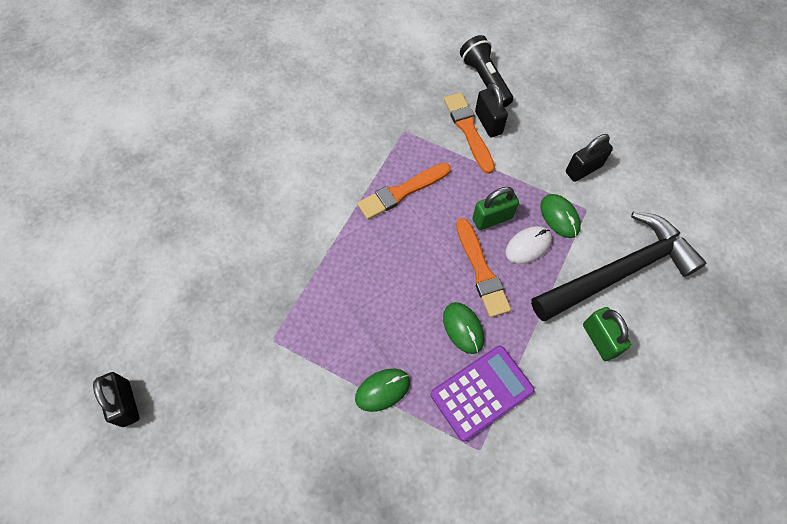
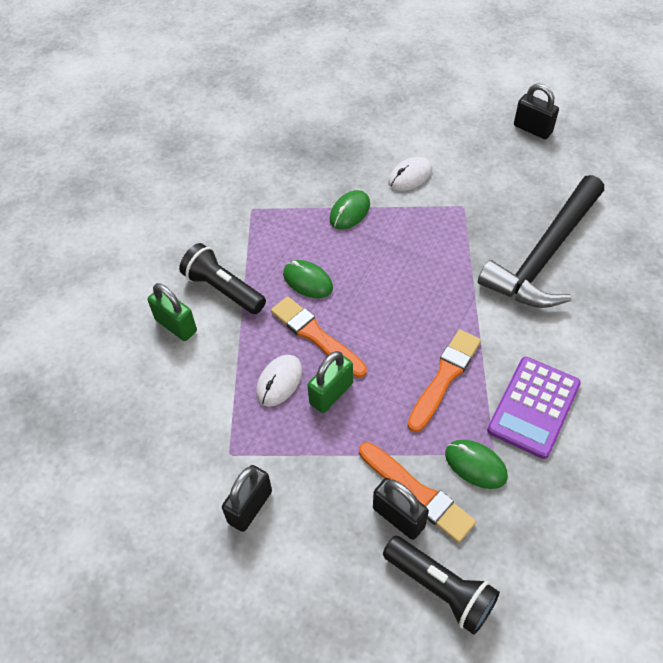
camera: 155 degrees right, 10 degrees down
(295, 406) = (410, 176): none -> white mouse
(481, 392) = (267, 243): purple calculator -> purple calculator (534, 407)
(544, 358) = (223, 289): none -> black flashlight
(559, 217) = (257, 430): green mouse -> green mouse (475, 465)
(619, 271) = (172, 398): black hammer -> black hammer (544, 255)

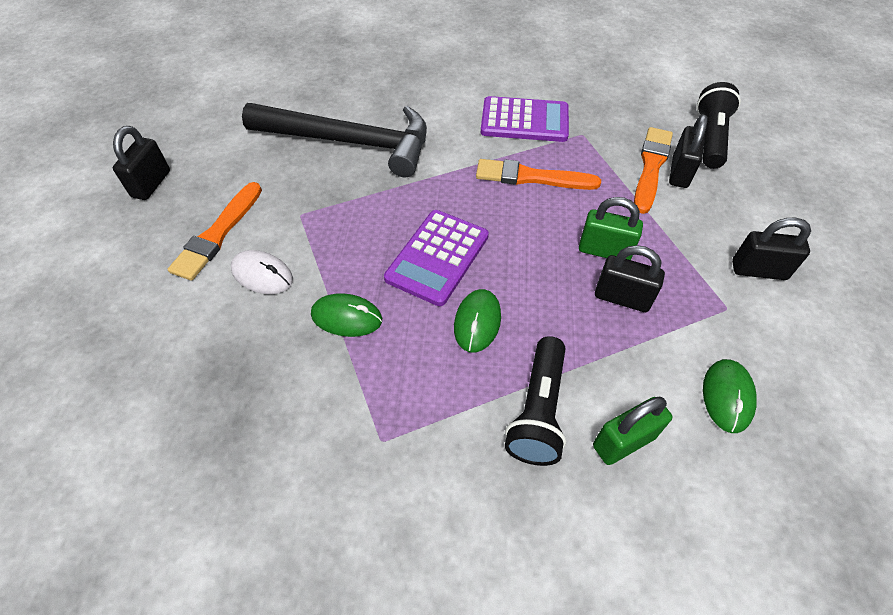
camera: 115 degrees left, 0 degrees up
(176, 325) = (623, 441): green padlock -> green padlock turned 45 degrees clockwise
(279, 382) = (622, 298): white mouse -> black padlock
(316, 336) = (547, 287): orange brush -> orange brush (218, 234)
(379, 277) = (437, 257): none -> purple calculator
(475, 465) = (601, 141): green mouse -> green mouse (727, 397)

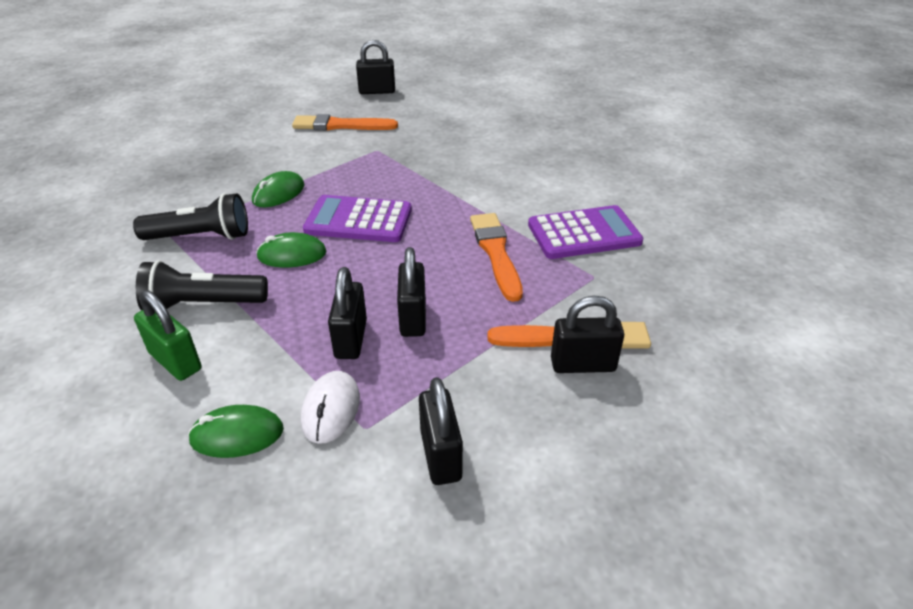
camera: 70 degrees right, 15 degrees down
(262, 274) = (308, 151): white mouse -> white mouse (331, 409)
(347, 317) = (278, 193): green mouse -> green mouse turned 45 degrees clockwise
(350, 142) = (475, 150): black hammer -> none
(524, 120) = (584, 233): purple calculator -> purple calculator turned 90 degrees counterclockwise
(604, 251) = (413, 318): green padlock -> black padlock
(710, 138) = (679, 389): black flashlight -> black flashlight (201, 237)

